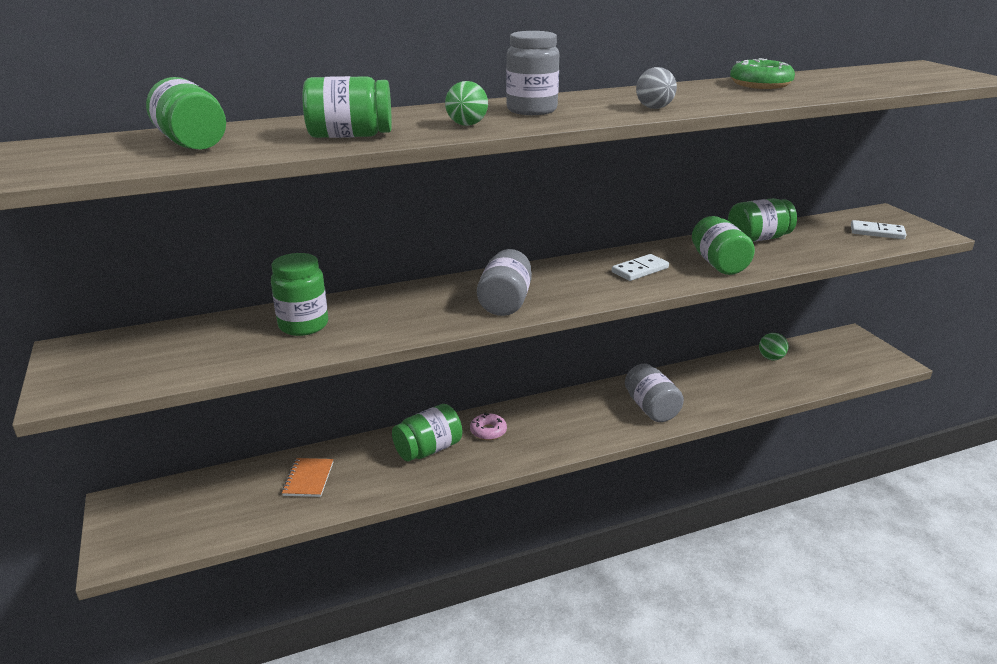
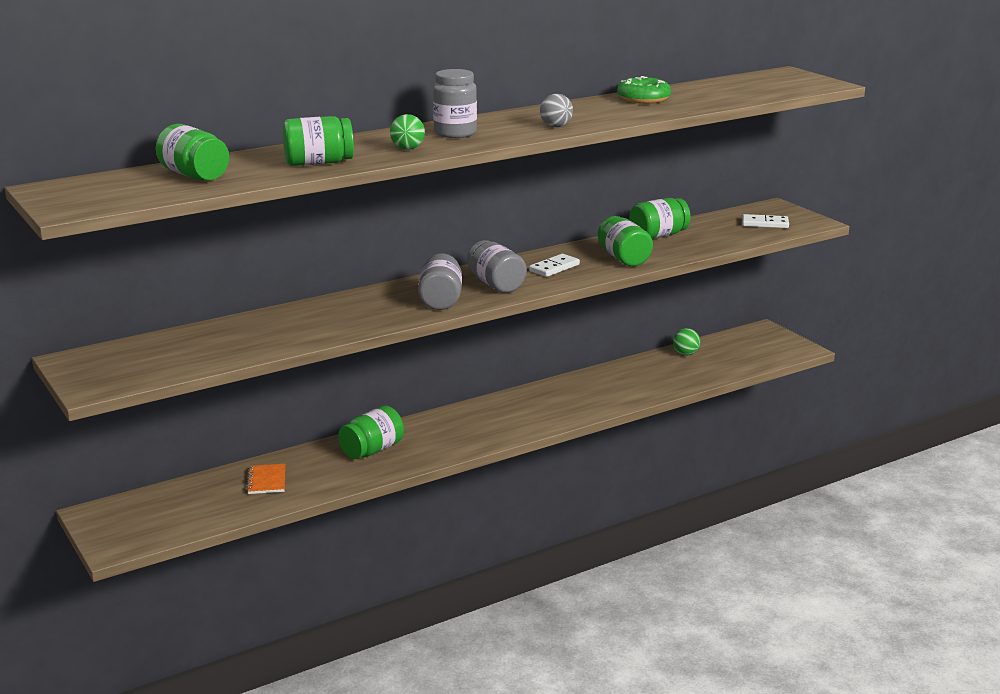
camera: 10 degrees left, 5 degrees down
(303, 325) = (269, 329): green jar -> none
(488, 431) = (425, 432): pink donut -> none
(651, 408) = (575, 402): grey jar -> grey jar (496, 284)

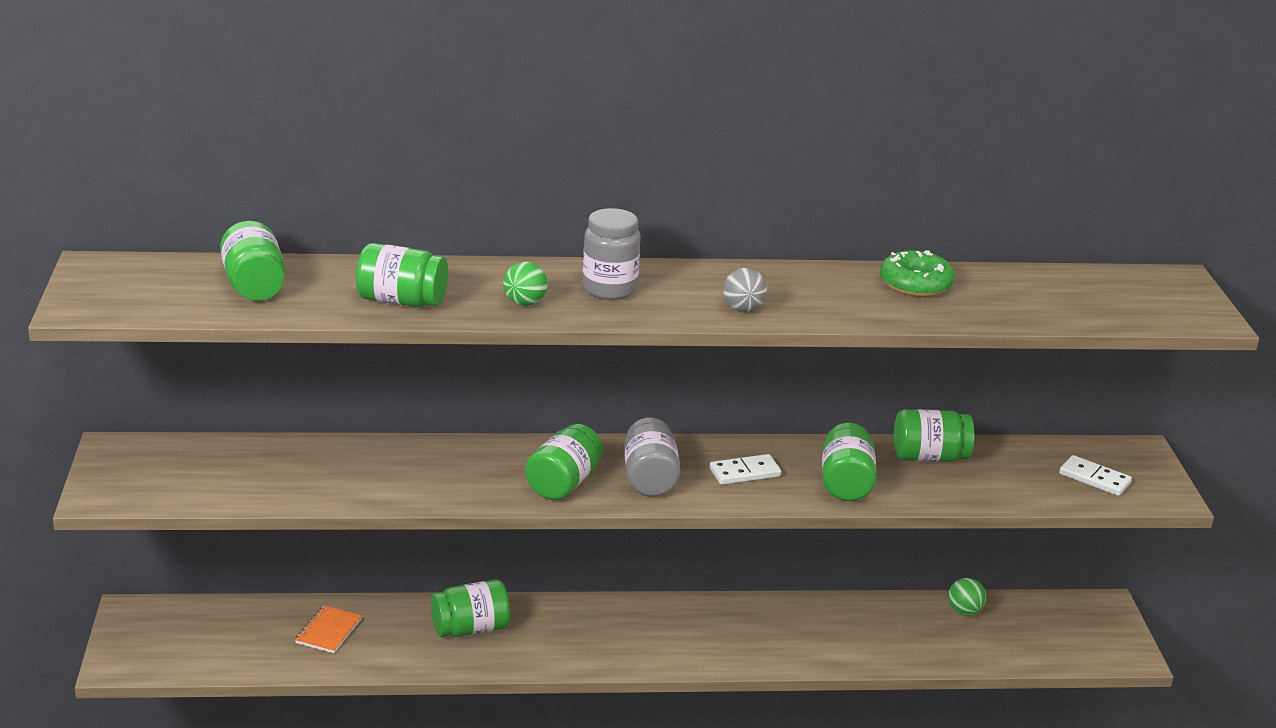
camera: 25 degrees right, 5 degrees up
(441, 300) = (563, 483): grey jar -> green jar

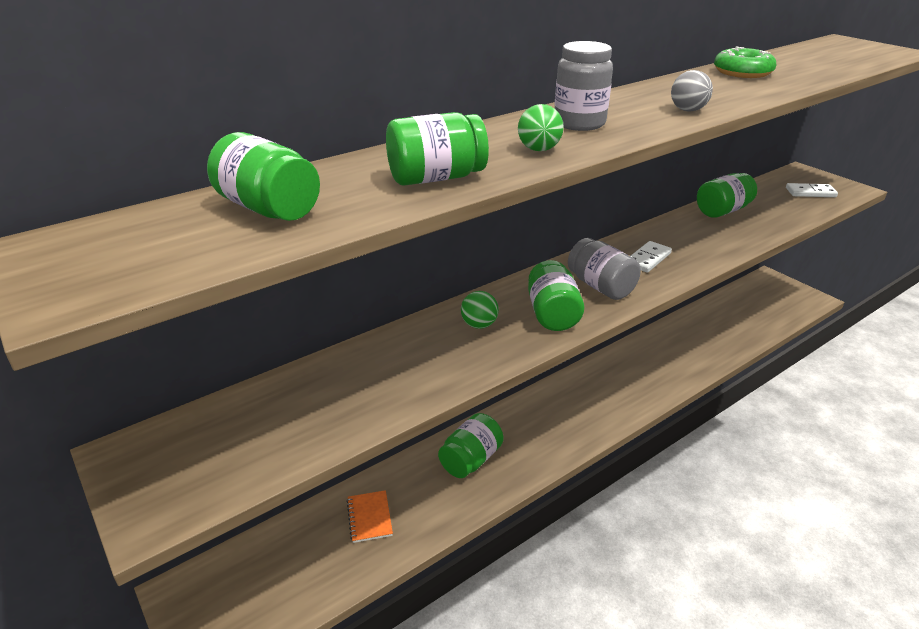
camera: 30 degrees left, 5 degrees up
(846, 483) = (709, 243): green jar -> none
(964, 611) = (718, 310): green ball -> green ball (479, 325)

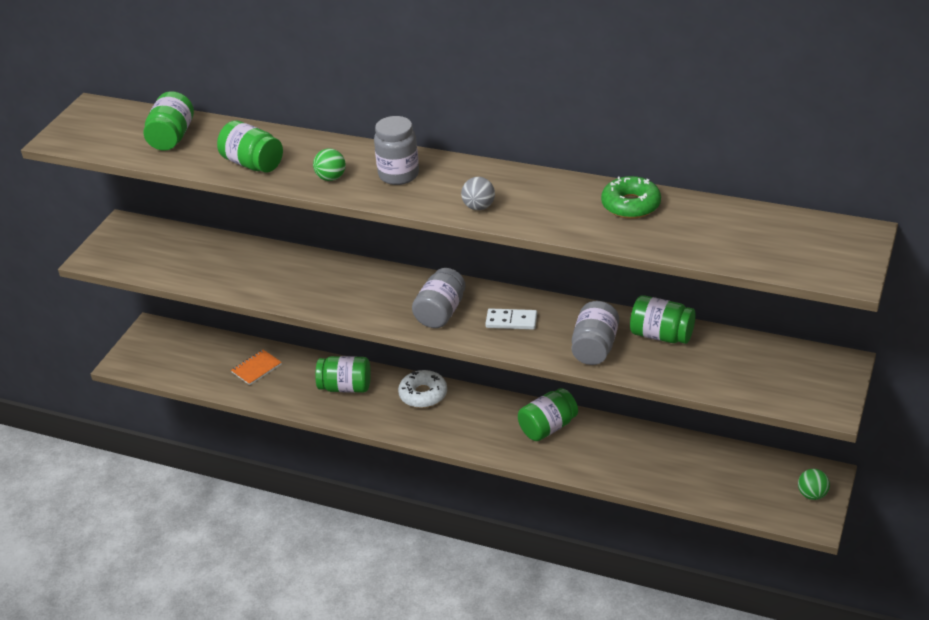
camera: 60 degrees right, 5 degrees up
(479, 325) = (336, 280): green ball -> green ball (812, 494)
(531, 413) = (423, 394): none -> white donut
(552, 314) = (379, 305): green jar -> green jar (548, 427)
(719, 238) = (594, 348): none -> grey jar
(810, 192) = (781, 380): white domino -> none

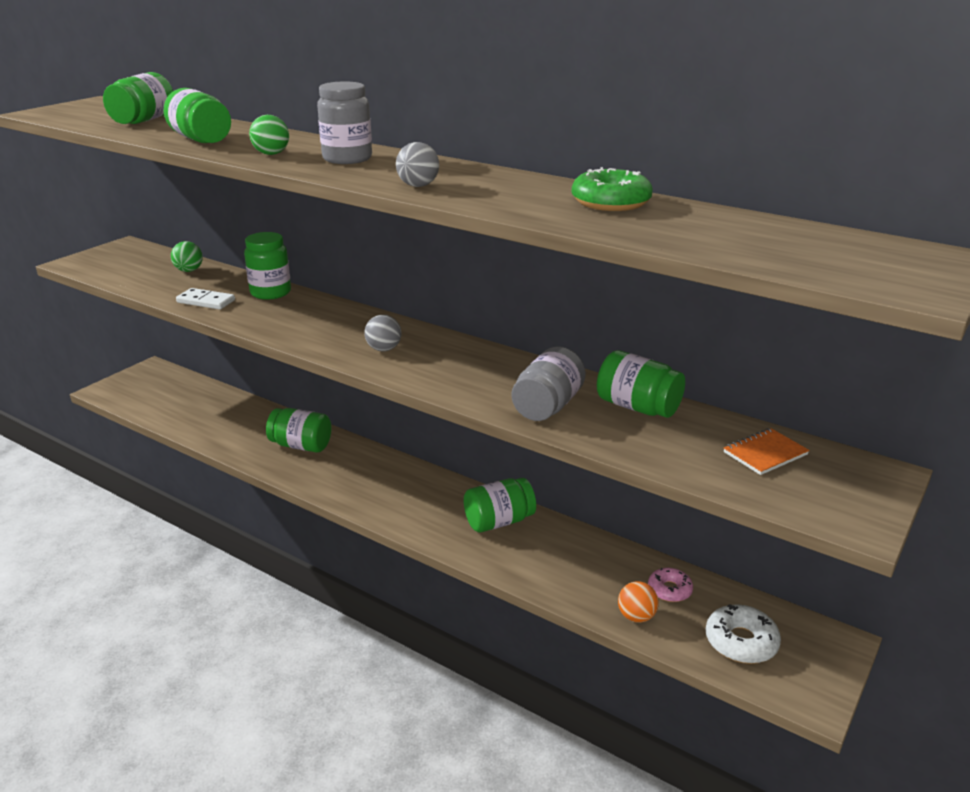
camera: 10 degrees right, 10 degrees down
(256, 368) = (224, 415): orange notebook -> orange notebook (765, 453)
(305, 264) = (270, 293): none -> green jar
(423, 394) = (377, 466): white donut -> white donut (741, 642)
(440, 313) = (384, 349): grey jar -> grey ball
(511, 321) = (460, 368): white domino -> white domino (206, 301)
(679, 486) = (636, 616): none -> orange ball
(698, 459) = (669, 590): none -> pink donut
(812, 494) = (814, 662): green ball -> green ball (189, 270)

